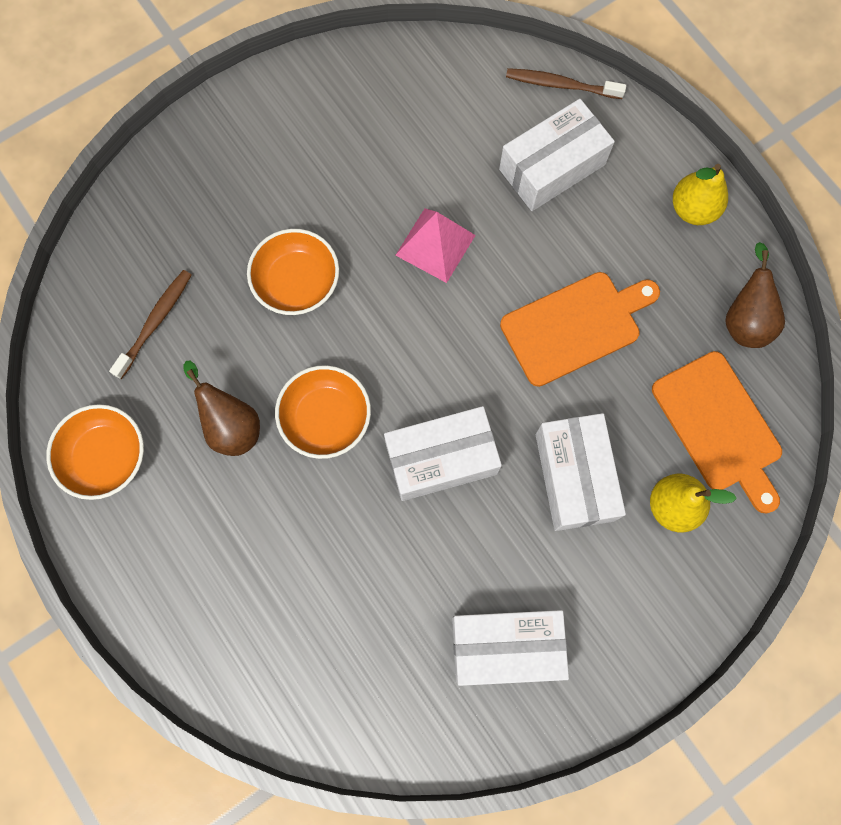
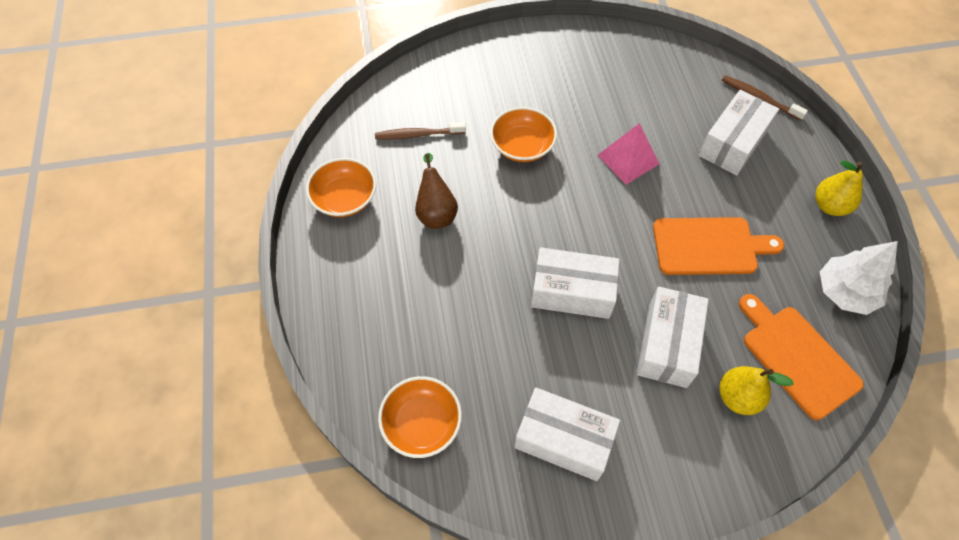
camera: 25 degrees right, 15 degrees down
(155, 322) = (418, 134): brown toothbrush -> brown toothbrush turned 150 degrees counterclockwise
(326, 418) = (502, 234): orange bowl -> orange bowl (422, 423)
(552, 167) = (732, 143): white box -> white box turned 45 degrees counterclockwise
(719, 427) = (797, 357): orange cutting board -> orange cutting board turned 150 degrees clockwise
(744, 319) = (845, 292): brown pear -> white tree

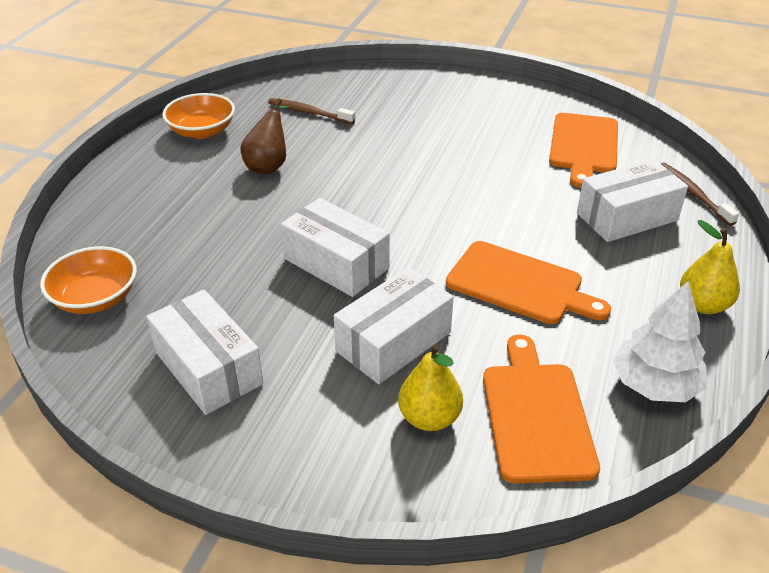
camera: 30 degrees right, 20 degrees down
(522, 146) = (396, 149): orange bowl -> none
(628, 159) = (495, 191): pink pyramid -> none
(655, 80) = (583, 146): none -> orange cutting board

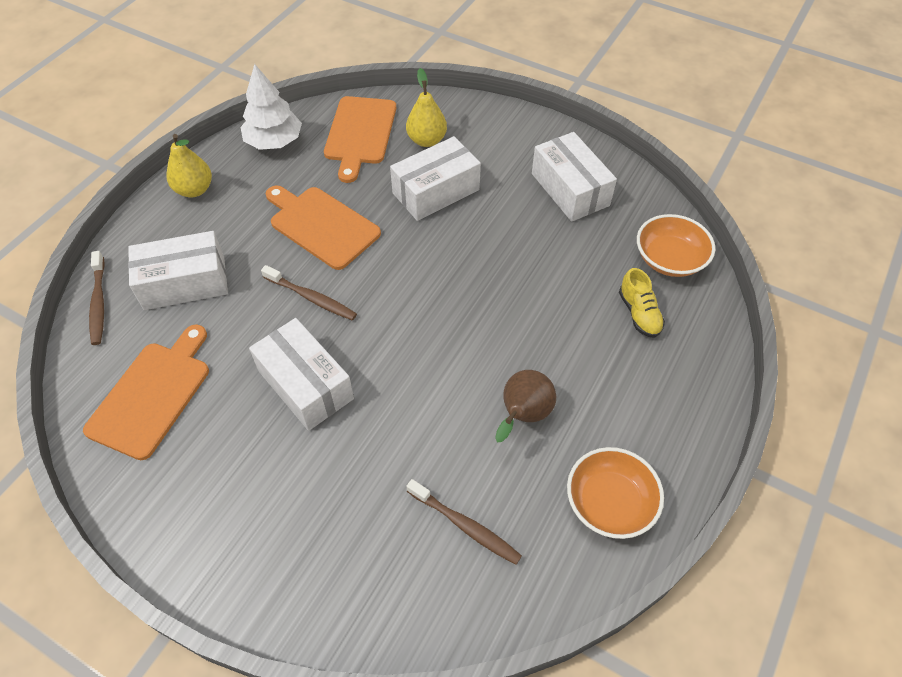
camera: 170 degrees left, 15 degrees up
(147, 243) = (639, 313): none -> yellow shoe
(336, 263) = (467, 266): white box -> white box (305, 384)
(491, 219) = (311, 298): none -> brown toothbrush

